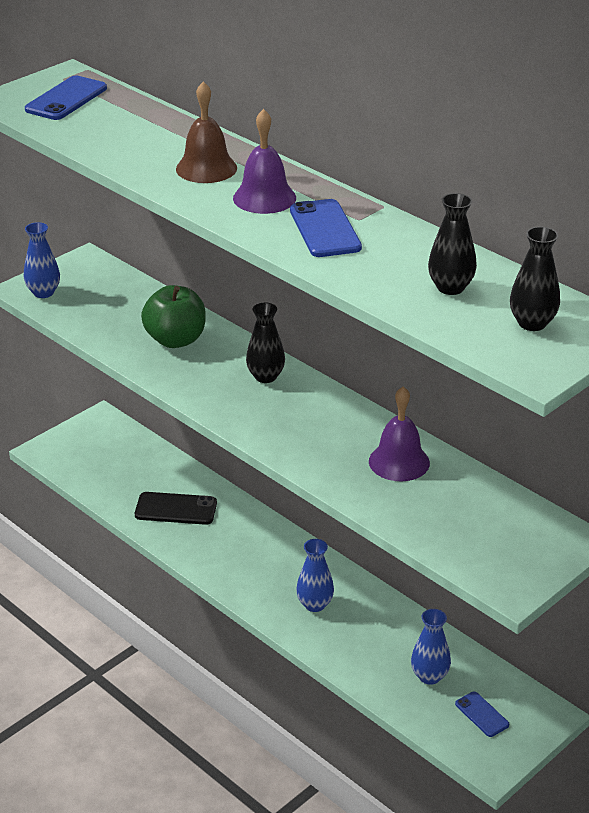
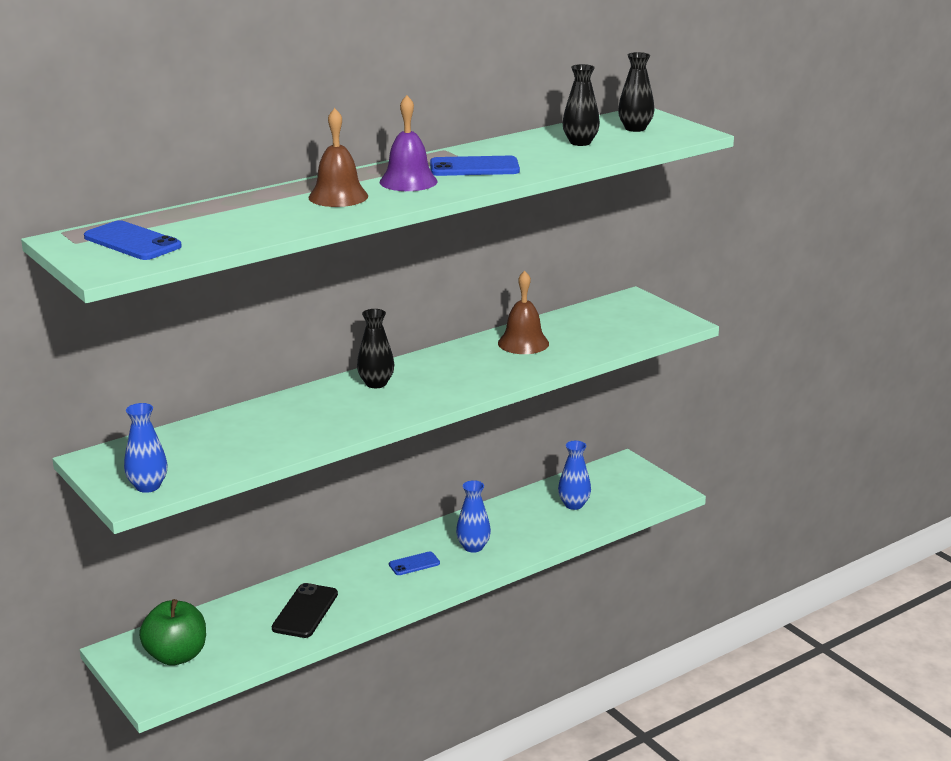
camera: 80 degrees left, 10 degrees down
(175, 340) = (290, 420): green apple -> green apple (176, 656)
(399, 462) = (523, 343): purple bell -> brown bell
(482, 714) = (619, 489): blue phone -> blue phone (414, 564)

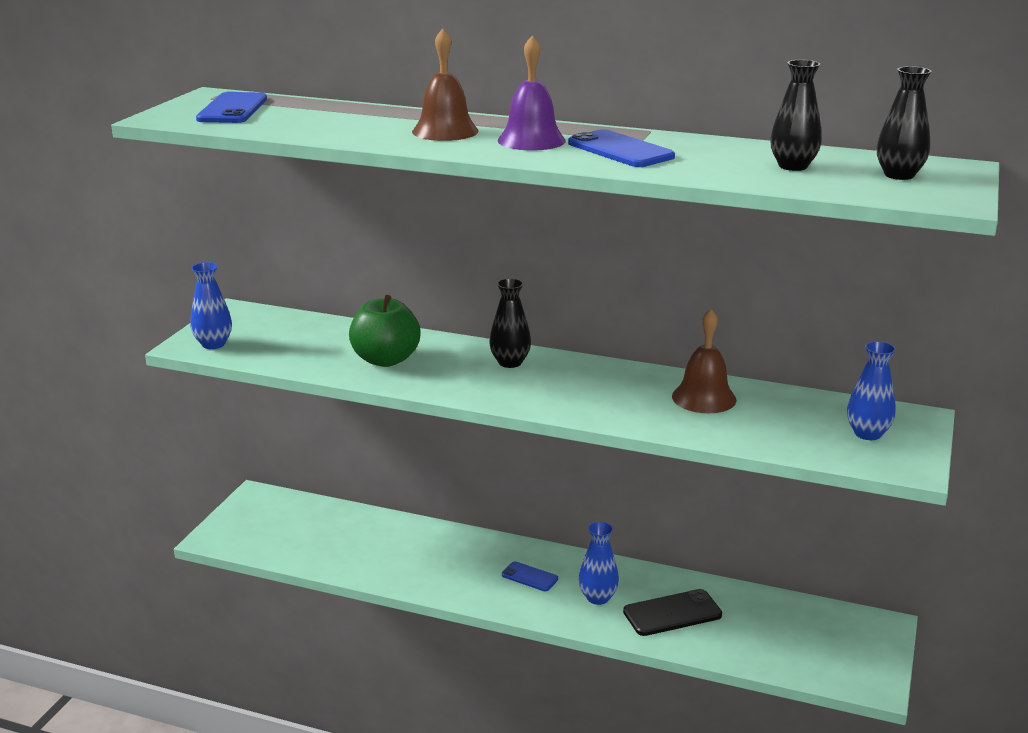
camera: 55 degrees right, 0 degrees up
(176, 656) = (273, 523): green apple -> green apple (386, 360)
(305, 611) = (394, 554): black phone -> black phone (672, 613)
(574, 504) = (754, 626): blue vase -> blue vase (867, 434)

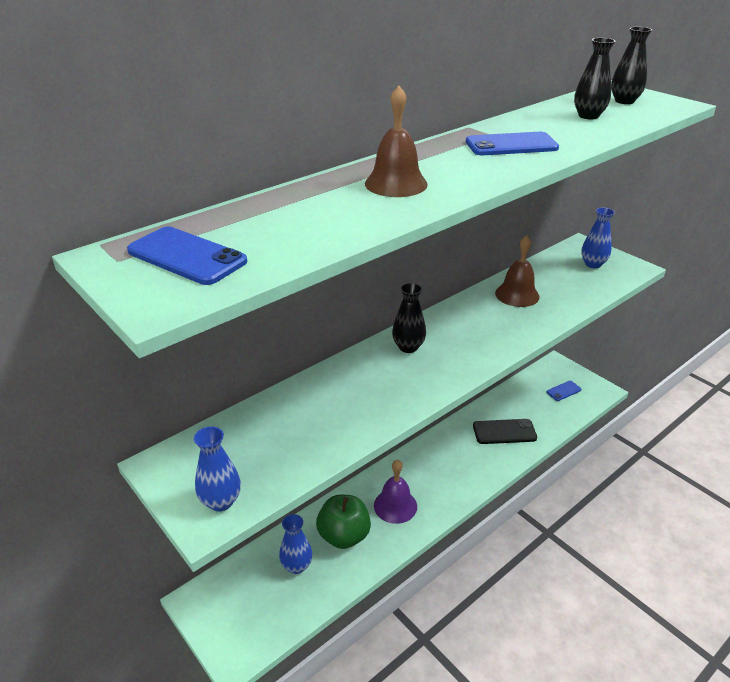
camera: 60 degrees left, 10 degrees up
(386, 360) = (352, 404): green apple -> green apple (344, 536)
(529, 577) = (428, 477): blue phone -> blue phone (563, 391)
(531, 140) = (457, 163): purple bell -> purple bell (395, 506)
(598, 597) = (470, 456): blue vase -> blue vase (297, 566)
(672, 613) = (504, 432): black phone -> black phone turned 75 degrees clockwise

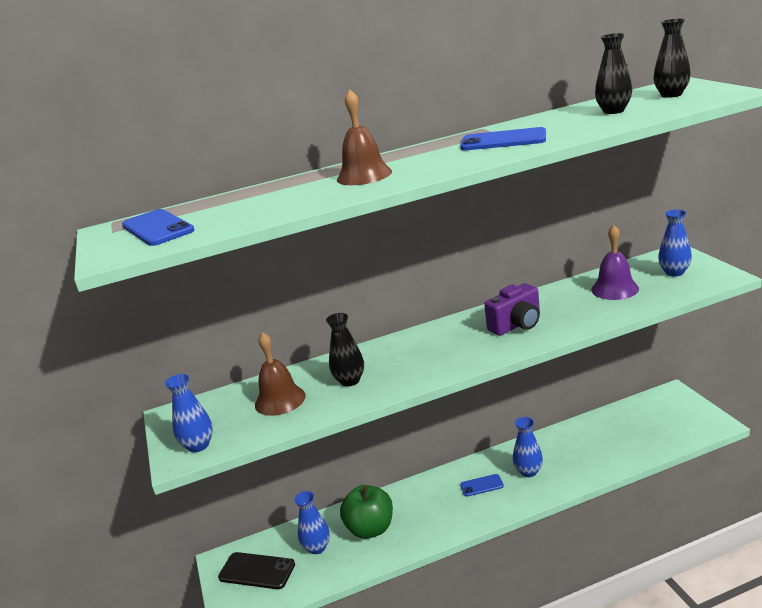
camera: 25 degrees right, 10 degrees down
(395, 506) = (431, 509): purple bell -> purple bell (614, 289)
(408, 347) = (428, 340): black vase -> black vase (350, 381)
(468, 454) = (528, 471): none -> blue vase
(486, 325) = (517, 325): none -> purple camera
(504, 432) = (578, 455): black phone -> black phone (257, 571)
(517, 294) = (568, 299): brown bell -> brown bell (280, 400)
(563, 391) = (668, 421): blue phone -> blue phone (481, 485)

